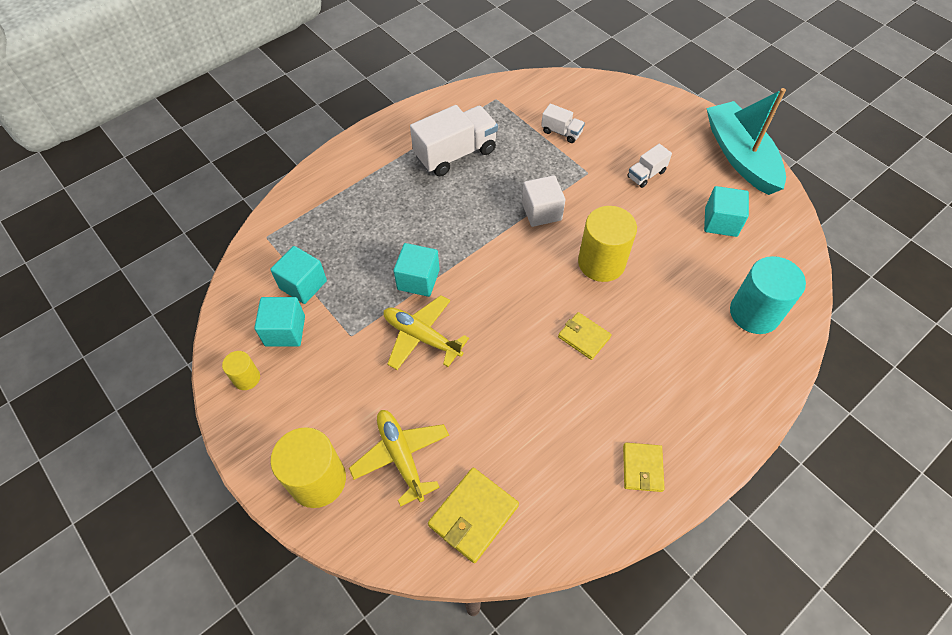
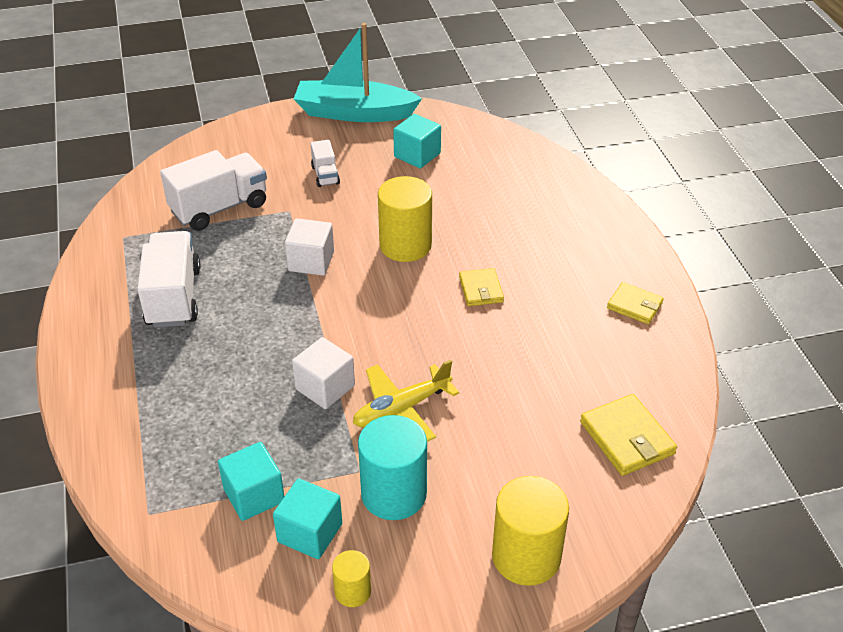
camera: 65 degrees left, 15 degrees down
(401, 457) = (536, 474): yellow plane -> none
(418, 280) = (325, 387): turquoise cube -> white cube
(561, 132) = (219, 208): white truck -> white truck, size x1.97
(584, 337) = (481, 289): yellow wallet -> yellow wallet turned 75 degrees counterclockwise
(754, 313) = (524, 178): turquoise cylinder -> turquoise cylinder (394, 494)

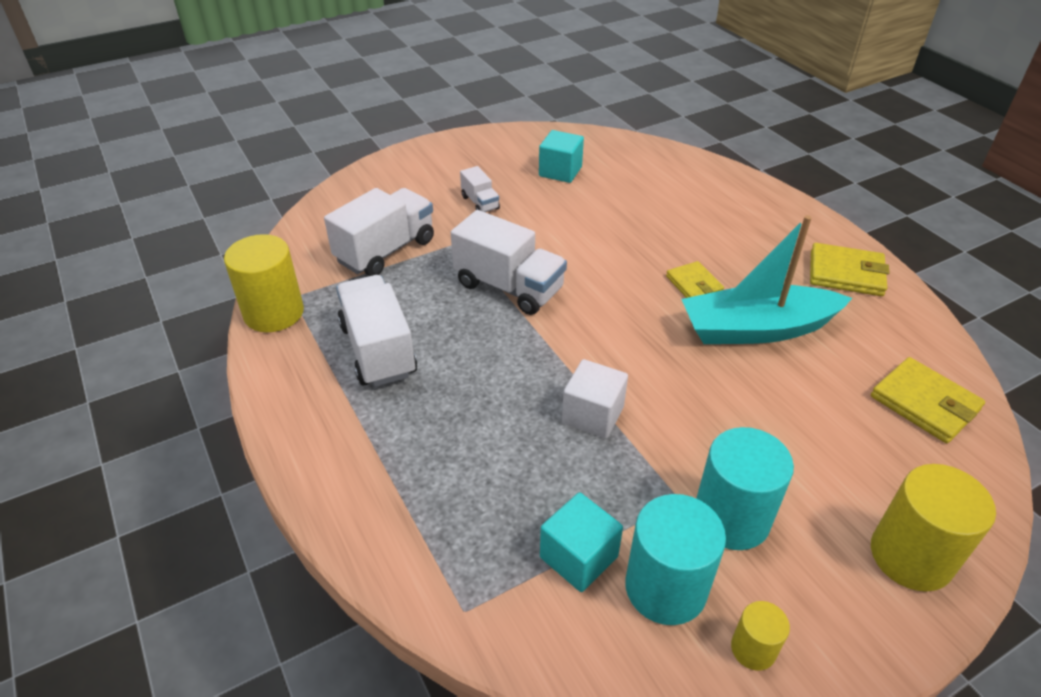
camera: 15 degrees left, 0 degrees up
(310, 533) = (665, 587): turquoise cube -> turquoise cylinder
(311, 261) = (509, 287): white cube -> white truck
(354, 113) = (478, 143): turquoise boat -> turquoise boat (756, 329)
(402, 409) = (686, 421): yellow plane -> none
(405, 245) = (595, 255): yellow cylinder -> yellow cylinder (274, 313)
(634, 305) = (846, 273): yellow wallet -> yellow wallet, size x1.52

